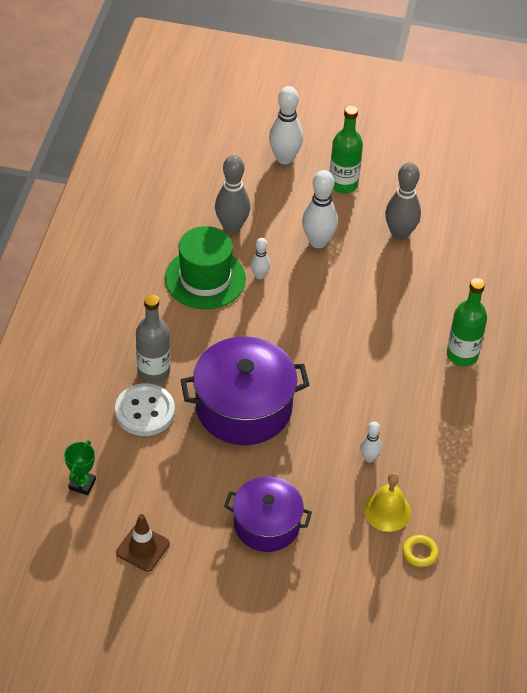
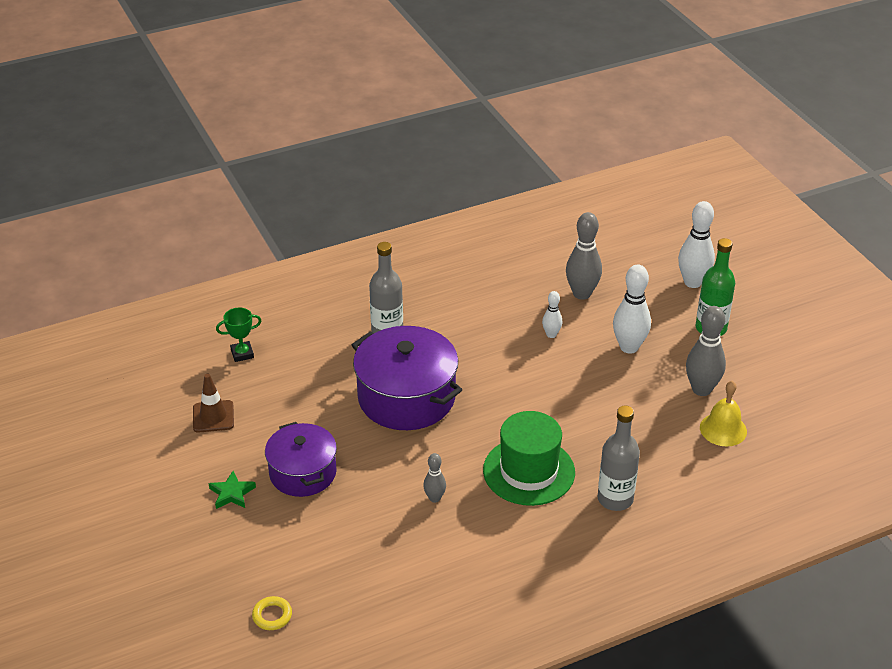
camera: 55 degrees right, 10 degrees down
(145, 411) = (344, 348): white button -> none
(205, 278) = (511, 308): green hat -> green hat (529, 471)
(247, 585) = (232, 493): none -> green star
(369, 458) = (434, 498): white bowling pin -> grey bowling pin
(387, 511) = (390, 539): yellow bell -> yellow bell (723, 429)
(419, 553) = (366, 584): yellow ring -> yellow ring (272, 616)
(462, 355) = (615, 499): green bottle -> grey bottle

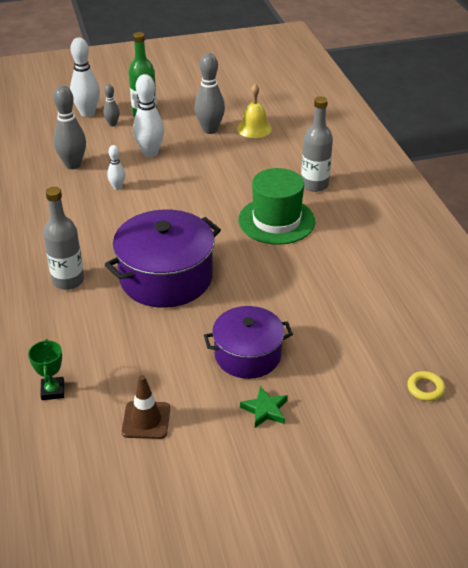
camera: 80 degrees left, 0 degrees up
(434, 498) = (297, 274): grey bowling pin -> grey bowling pin (112, 124)

